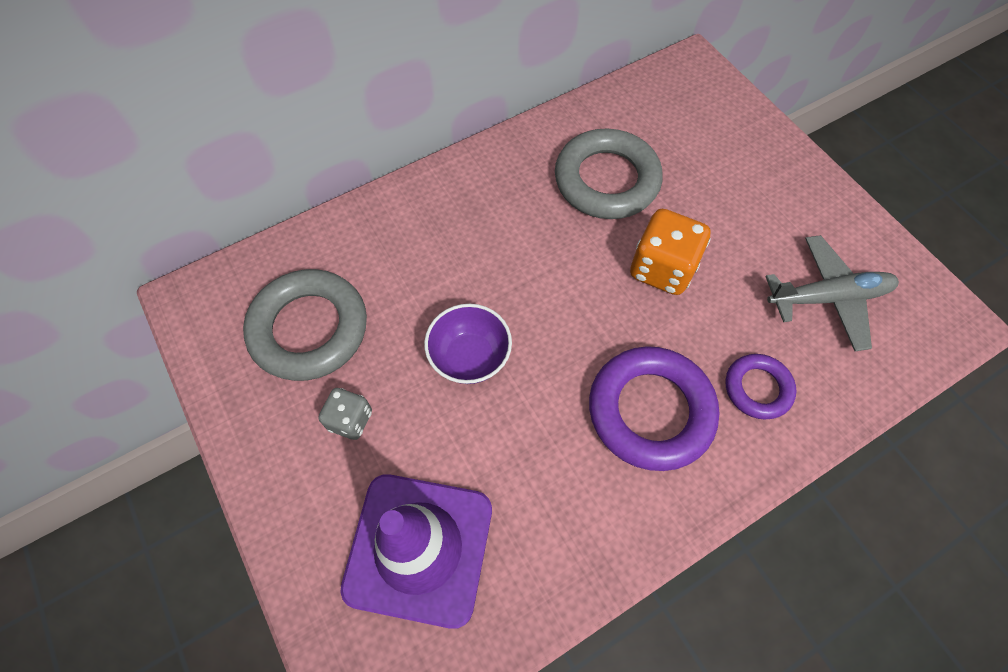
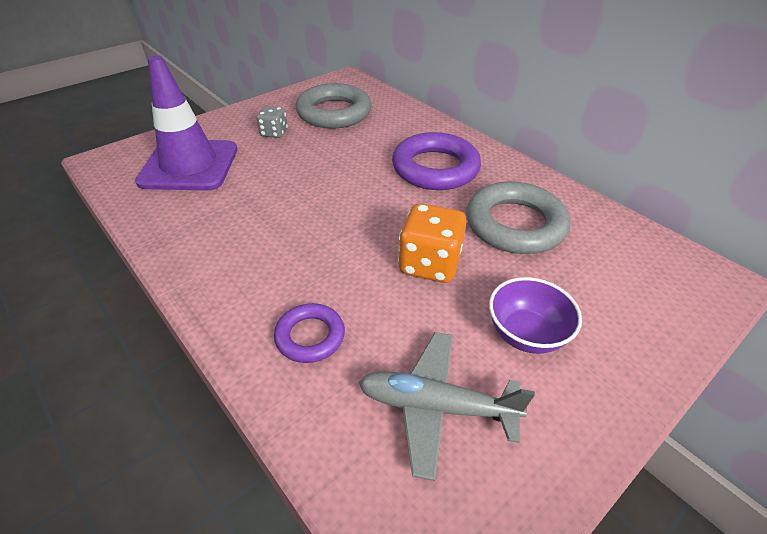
camera: 80 degrees right, 20 degrees down
(470, 357) = (322, 170): purple bowl -> purple bowl (526, 334)
(650, 411) = (283, 262): purple ring -> purple ring (435, 168)
(828, 297) = (436, 407): grey plane -> grey plane turned 120 degrees clockwise

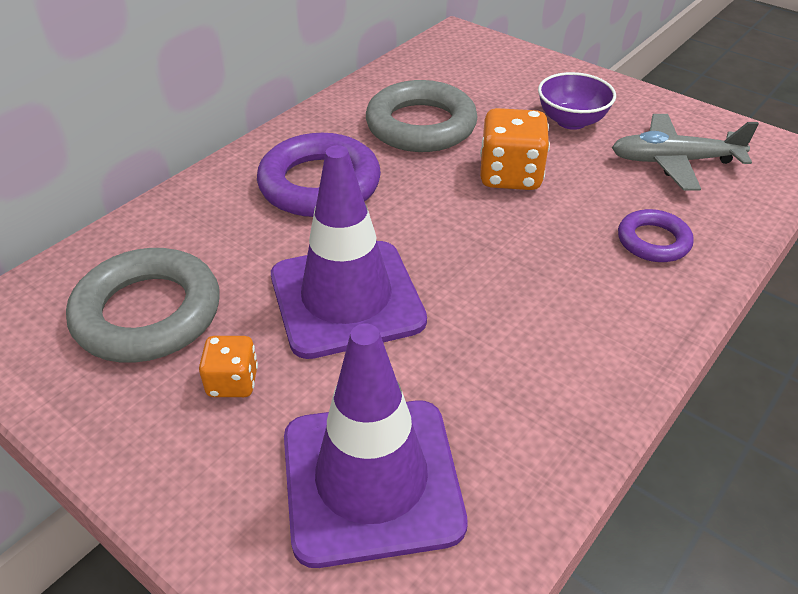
camera: 100 degrees left, 0 degrees up
(274, 133) = (233, 382): grey dice -> orange dice
(316, 169) = (346, 298): none -> purple traffic cone
(436, 407) = (673, 161): grey plane -> grey plane turned 90 degrees clockwise

